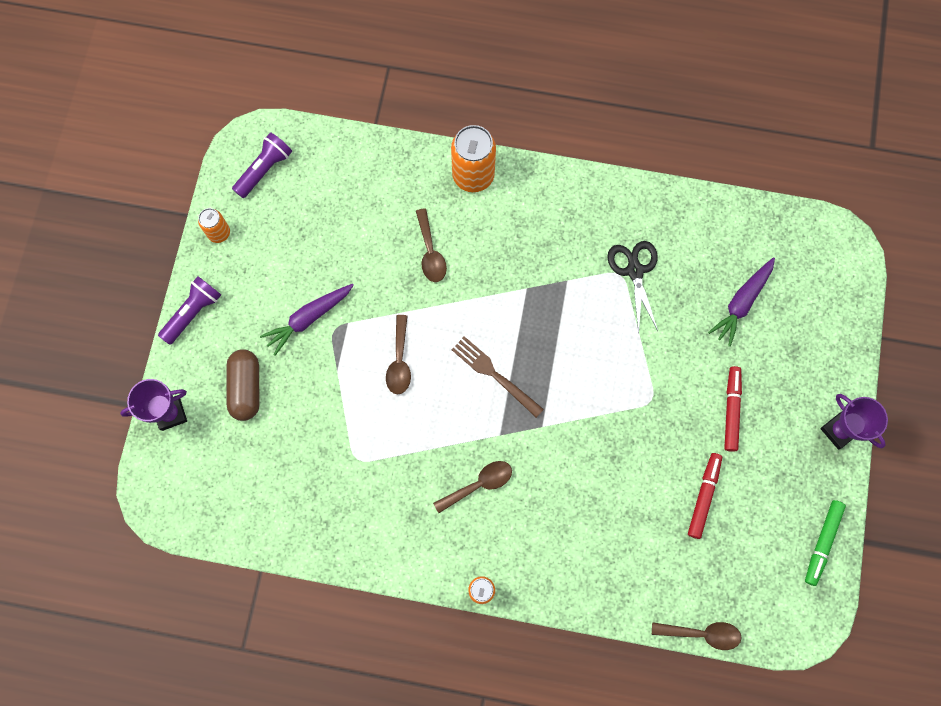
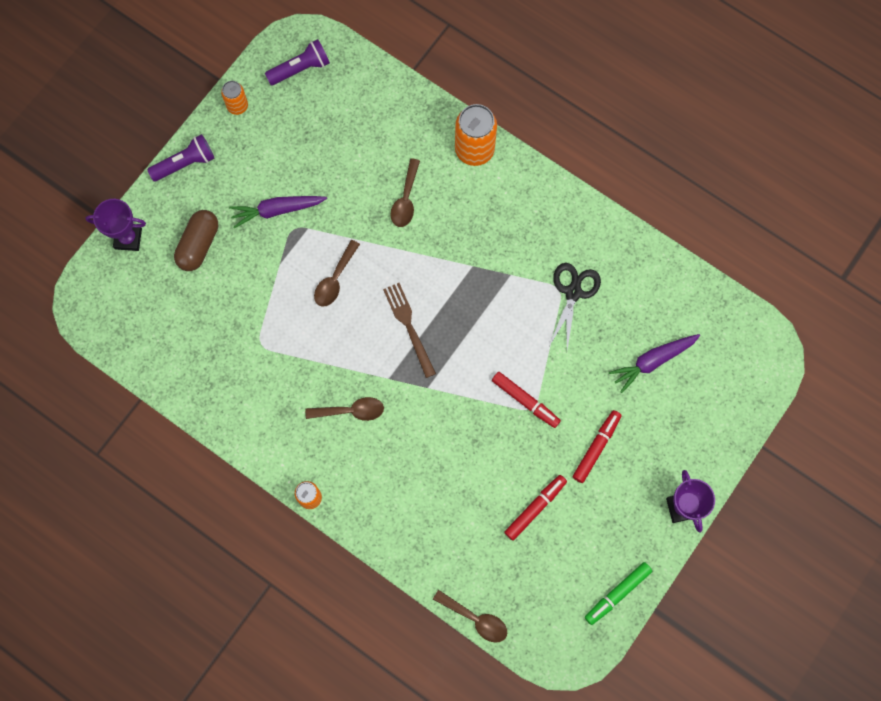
camera: 25 degrees right, 0 degrees up
(642, 396) = (525, 401): none -> red marker

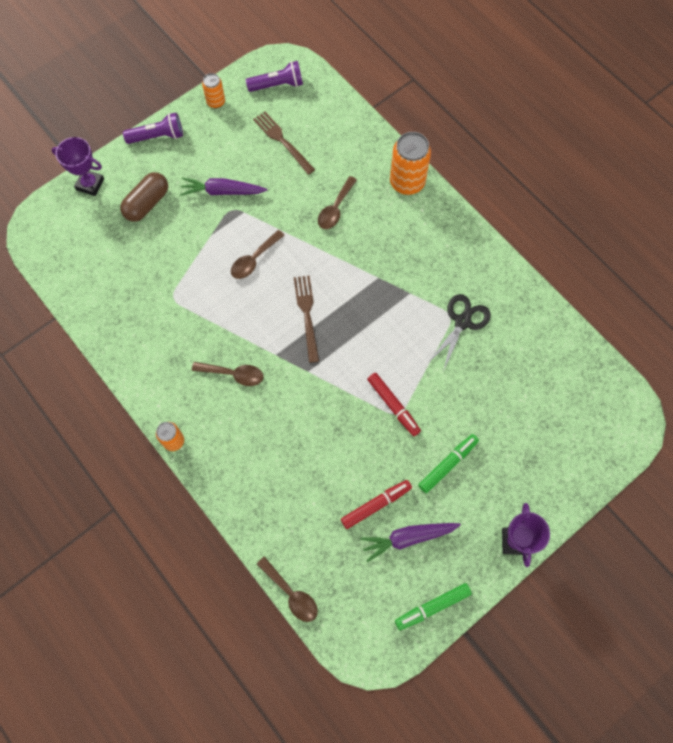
camera: 15 degrees right, 5 degrees down
(325, 134) = (282, 141): none -> brown fork
(596, 447) = (448, 464): red marker -> green marker
(653, 361) = (520, 400): purple carrot -> purple carrot (408, 538)

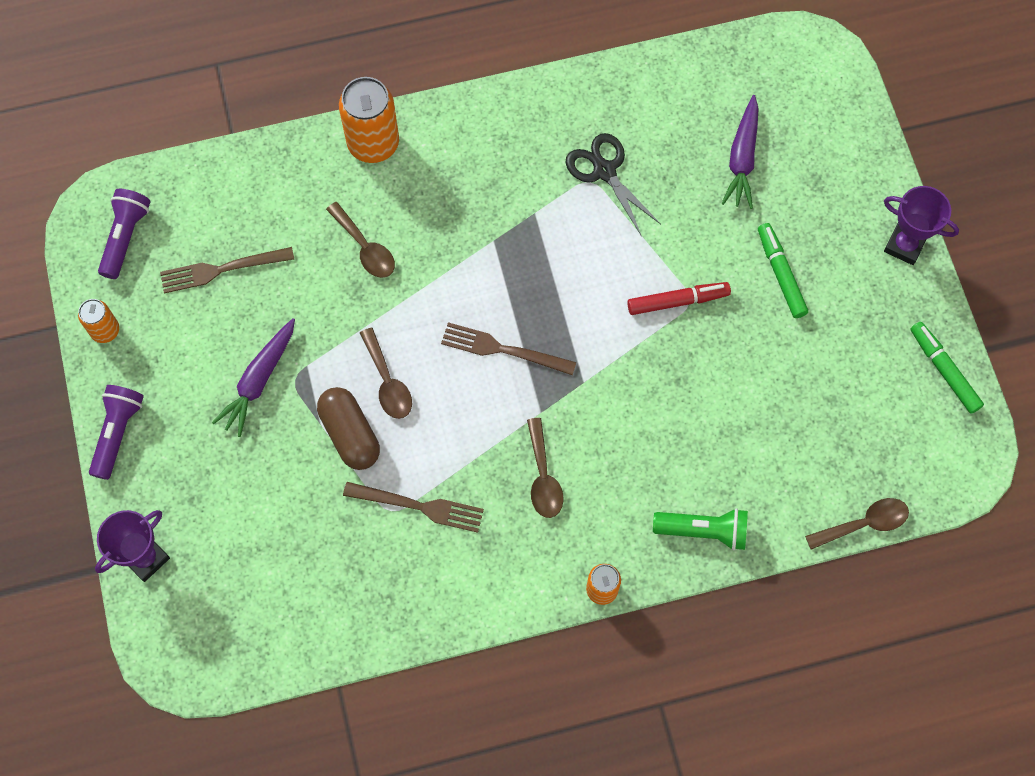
camera: 65 degrees left, 0 degrees up
(147, 203) = (222, 489): brown capsule -> brown capsule (350, 434)
(182, 312) = (420, 506): none -> brown fork
(233, 374) = (543, 476): brown spoon -> brown spoon turned 135 degrees clockwise
(240, 488) = (703, 531): none -> green flashlight
(376, 505) = (795, 378): red marker -> none
(408, 538) = (851, 359): purple carrot -> purple carrot (742, 158)
(432, 607) = (944, 370): green marker -> green marker turned 150 degrees clockwise

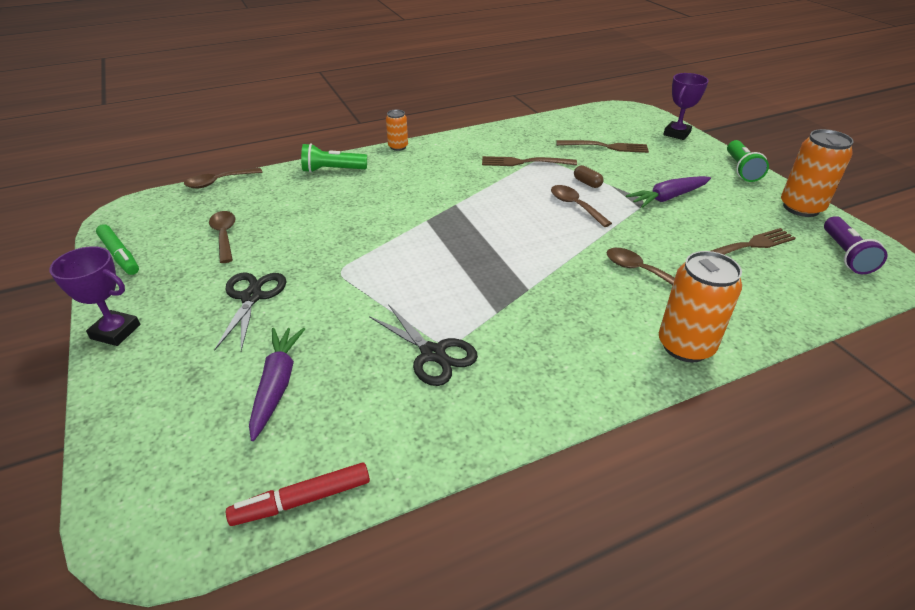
camera: 170 degrees right, 30 degrees down
(105, 331) = (801, 208): orange can -> orange can, size x1.81
(118, 433) = (741, 169): purple flashlight -> green flashlight
(259, 380) = (668, 198): purple carrot -> purple carrot turned 135 degrees counterclockwise
(350, 434) = (587, 183): brown capsule -> brown capsule, size x0.53
(502, 349) = (495, 229): brown fork -> brown fork (606, 147)
(543, 476) = (446, 179): brown spoon -> brown spoon (224, 236)
(678, 301) = (351, 269): red marker -> red marker (302, 500)
(780, 274) = (252, 297): green marker -> black scissors

